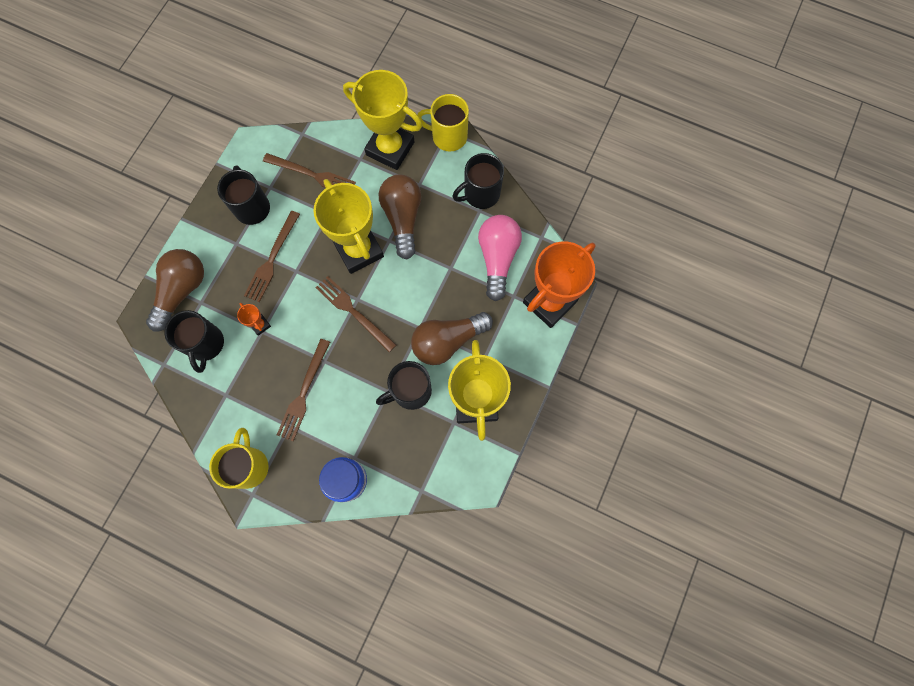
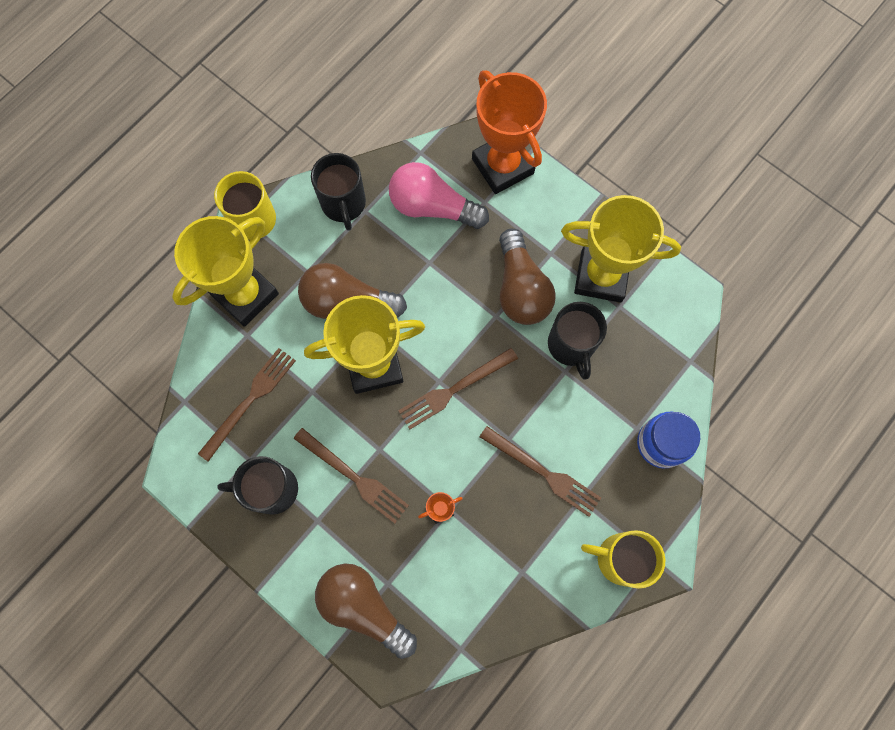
camera: 75 degrees left, 0 degrees up
(205, 344) = (448, 587): black mug -> none

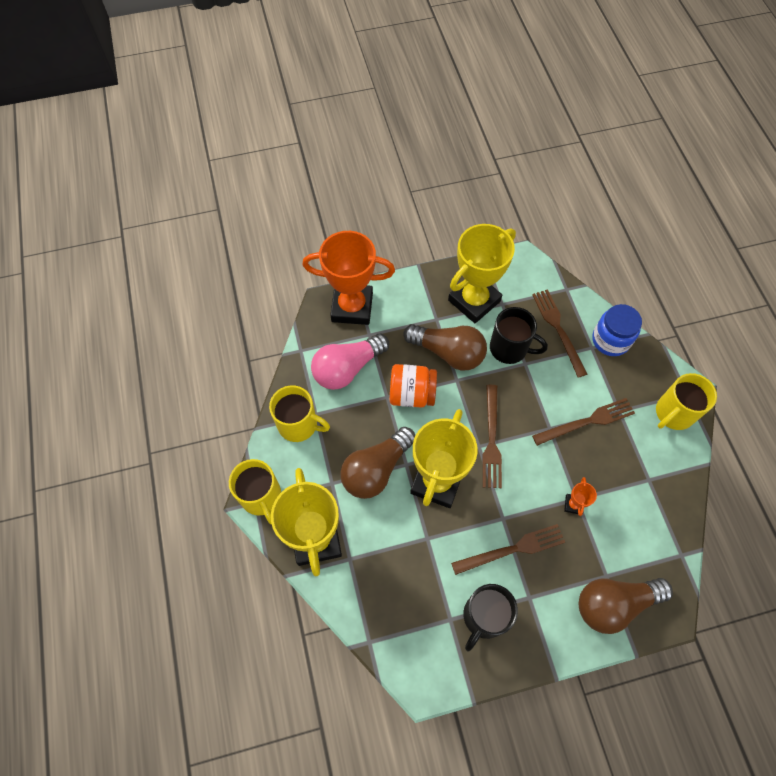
camera: 55 degrees left, 10 degrees down
(250, 400) = (403, 589): brown fork -> brown fork (558, 329)
(343, 204) = (299, 424): black mug -> yellow mug
(449, 283) = (412, 394): none -> orange jar

